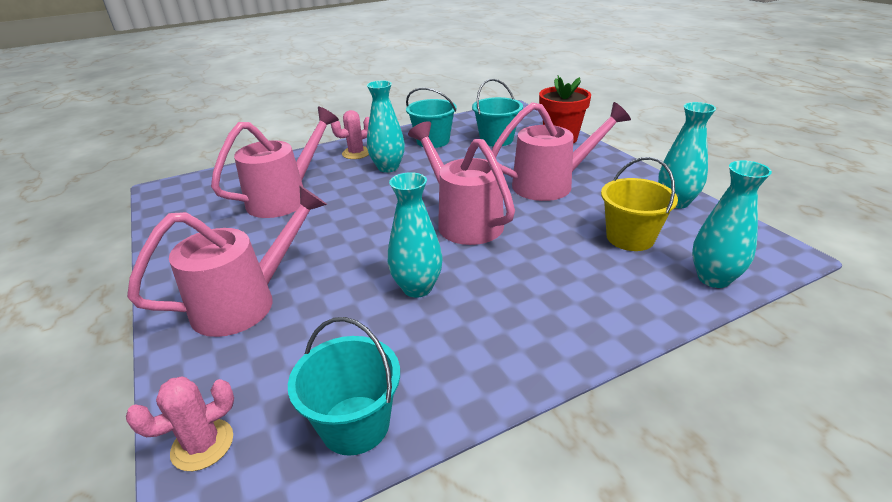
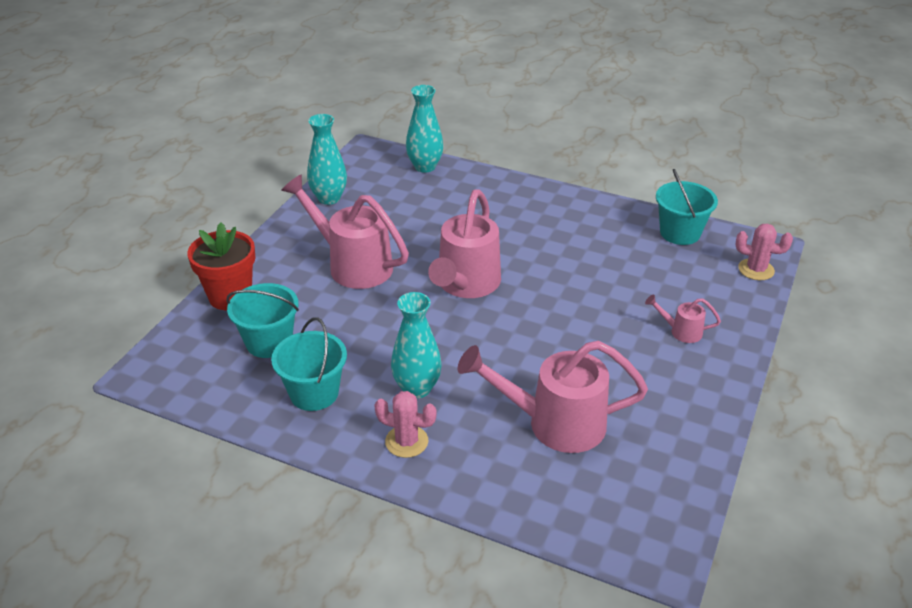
camera: 130 degrees left, 5 degrees up
(245, 302) = (681, 331): pink watering can -> pink watering can, size x0.45
(417, 288) = (569, 265): turquoise vase -> none
(630, 237) = (406, 204): yellow bucket -> none

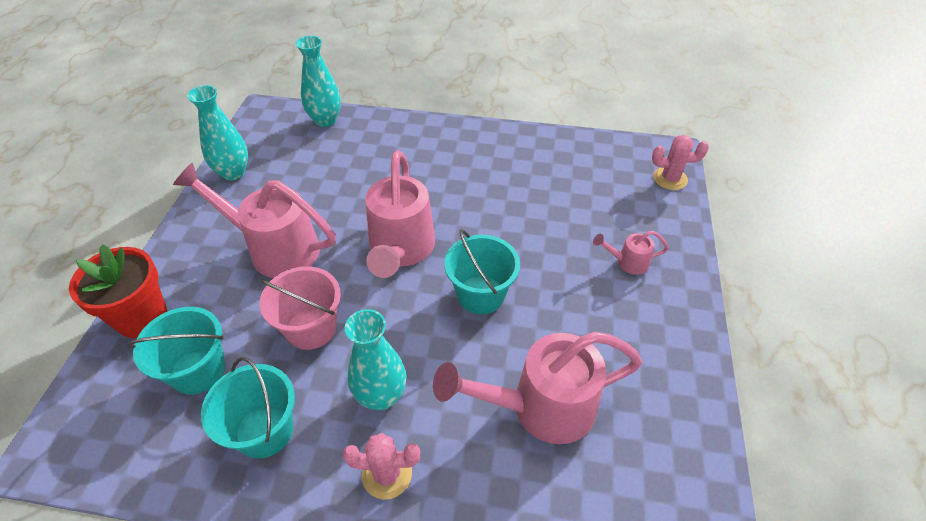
camera: 15 degrees left, 10 degrees up
(369, 329) = (311, 328): none -> pink bucket
(680, 233) = (588, 151): turquoise bucket -> turquoise bucket (481, 294)

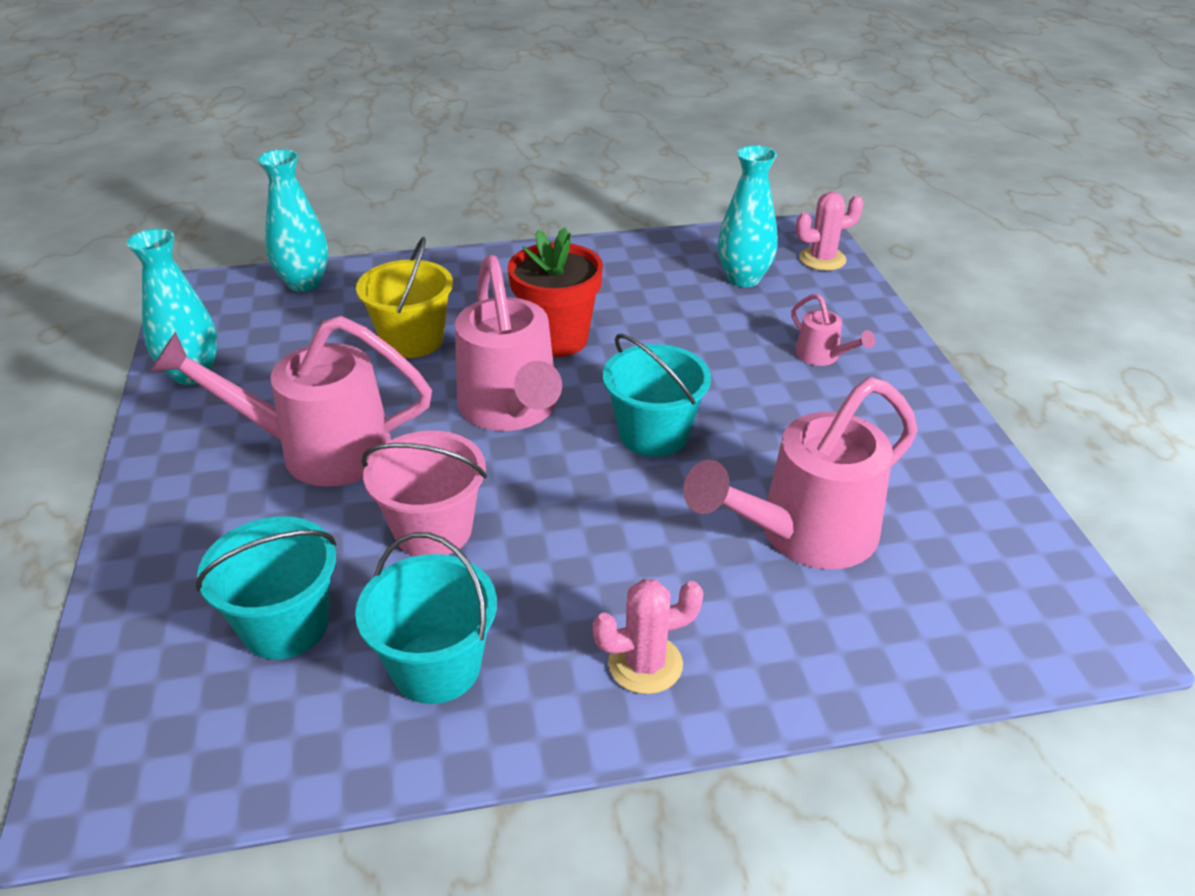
camera: 20 degrees left, 10 degrees down
(142, 318) = (149, 585): red flower pot -> red flower pot (557, 339)
(367, 179) = (412, 340): none -> yellow bucket
(381, 396) = (584, 580): turquoise vase -> turquoise vase (743, 278)
(628, 262) = (822, 356): pink watering can -> pink watering can turned 105 degrees counterclockwise

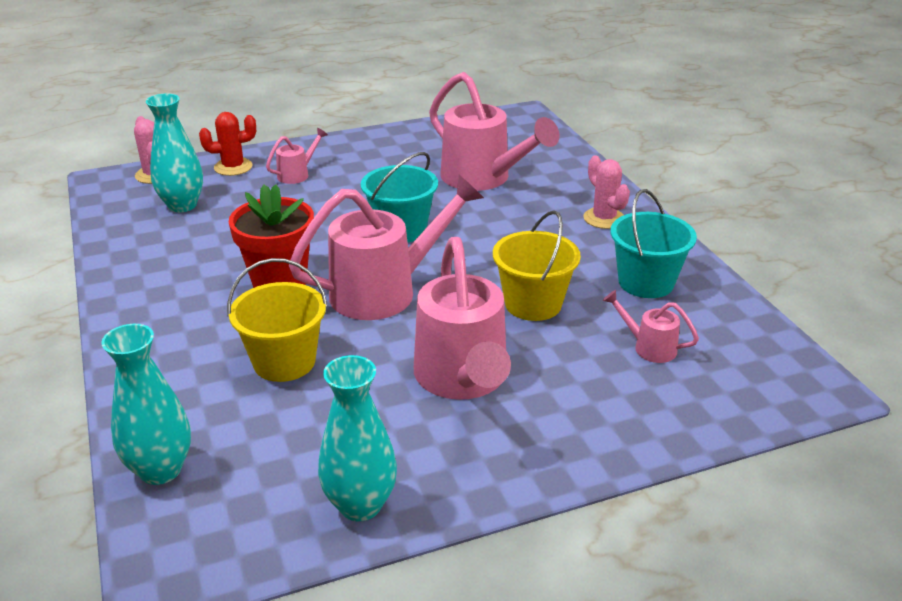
camera: 100 degrees left, 5 degrees down
(285, 625) = (649, 347): turquoise bucket -> pink watering can
(433, 530) = (533, 304): pink bucket -> yellow bucket
(844, 309) = (233, 167): none -> red cactus

